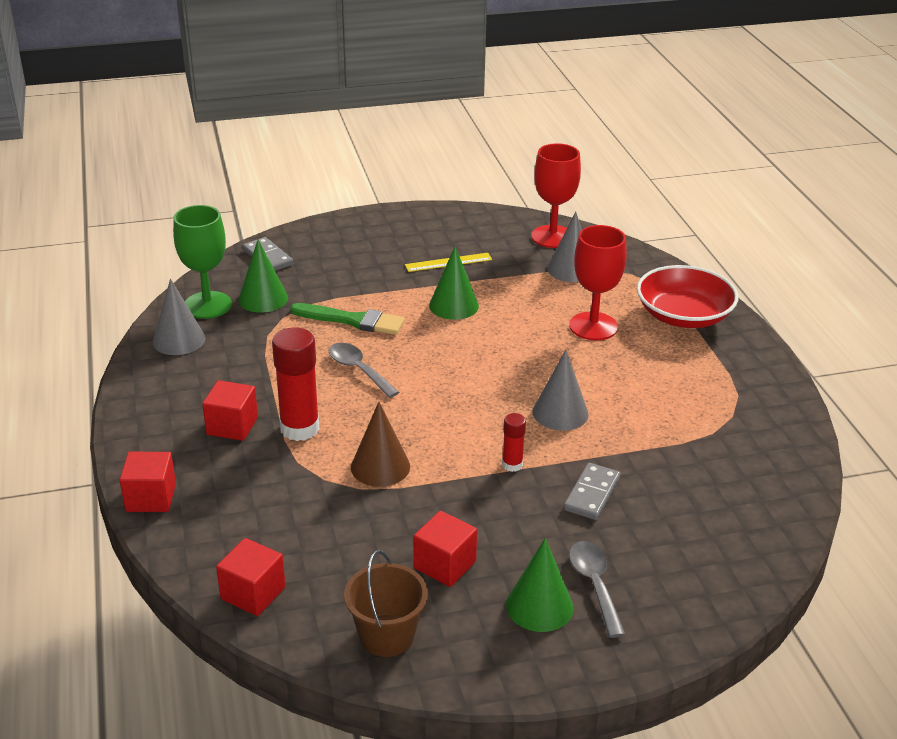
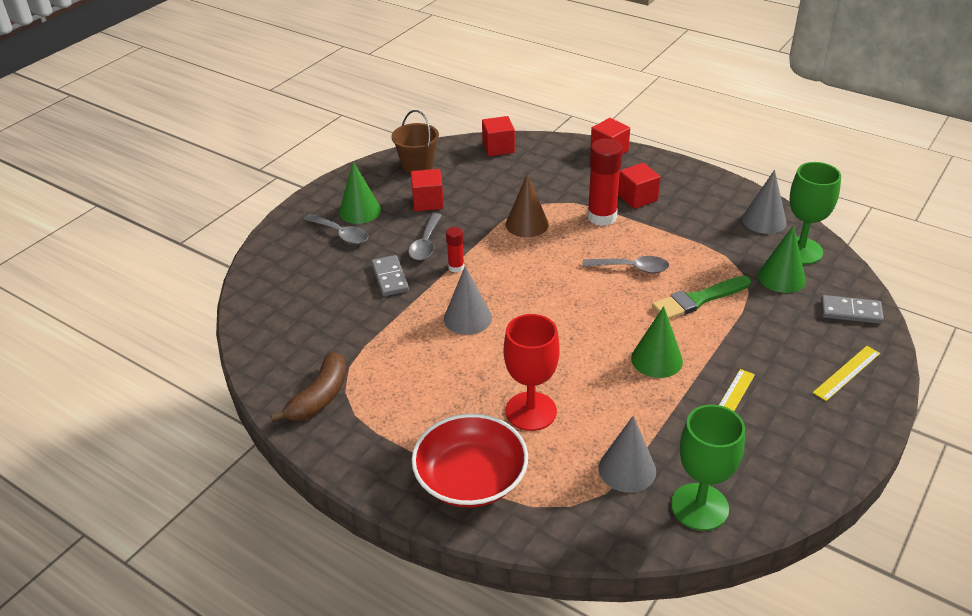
camera: 140 degrees right, 5 degrees up
(346, 236) = (846, 373): none -> yellow ruler
(511, 510) = (426, 244): none -> grey spoon
(552, 237) = (699, 507): red goblet -> green goblet
(760, 423) = (319, 397): none -> brown banana

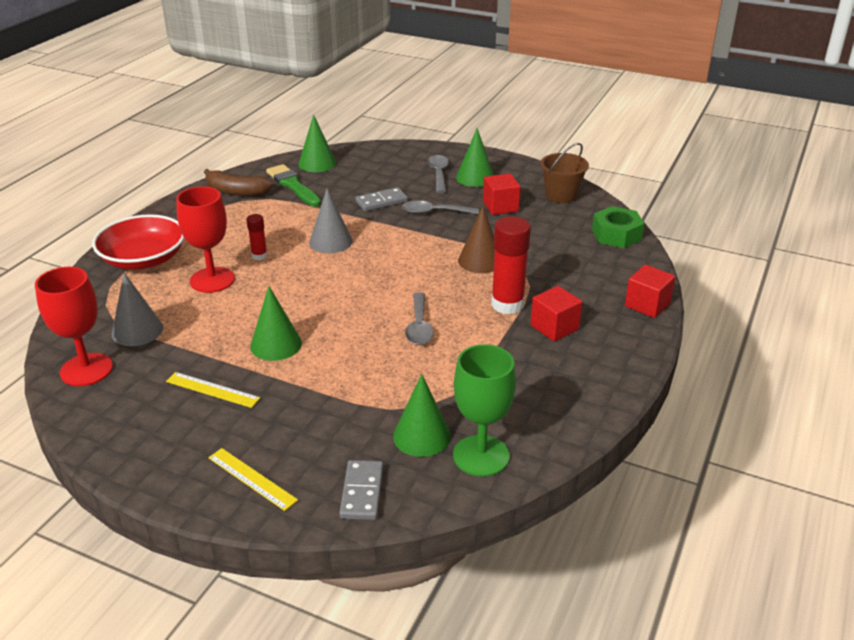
camera: 80 degrees right, 5 degrees down
(271, 324) = (317, 163): none -> green cone
(341, 234) = (438, 174): grey spoon -> grey spoon turned 150 degrees clockwise
(456, 267) = (402, 230): red glue stick -> red glue stick (259, 256)
(498, 148) = (616, 235): red cube -> green nut
(698, 299) = (372, 371): green brush -> green brush (293, 185)
(699, 507) = (86, 370): green goblet -> red goblet
(764, 220) = (539, 426): grey cone -> none

